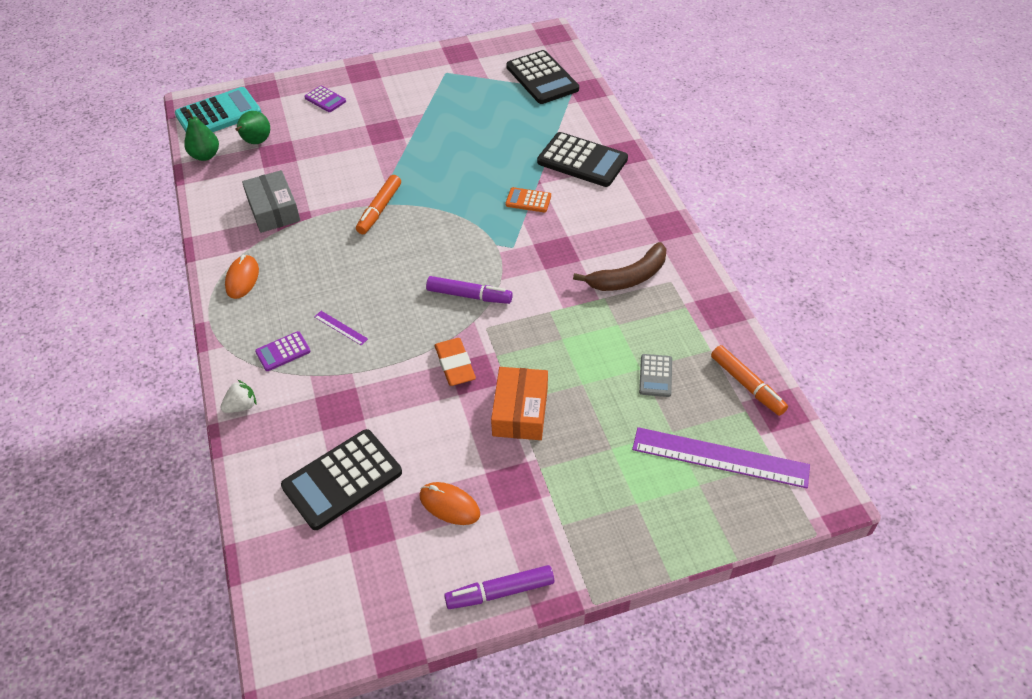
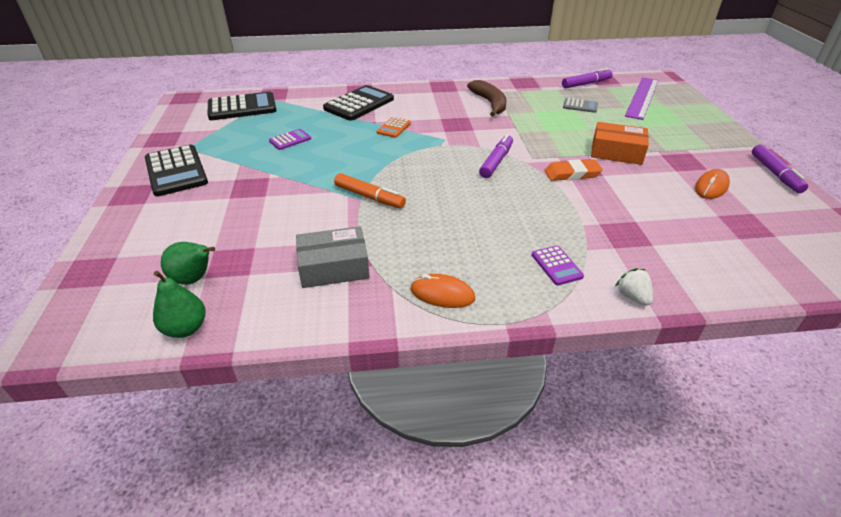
camera: 80 degrees left, 10 degrees down
(218, 114) = (100, 315): turquoise calculator -> none
(325, 99) = (158, 221): purple calculator -> purple calculator (290, 140)
(341, 328) = (526, 228): purple ruler -> none
(342, 479) = (704, 235): black calculator -> black calculator (176, 171)
(747, 385) = (585, 84): orange marker -> purple marker

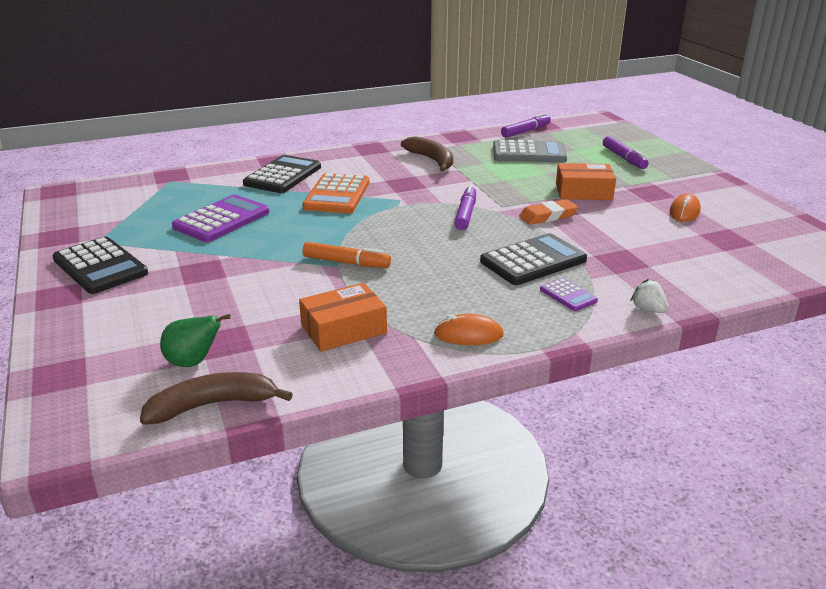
camera: 15 degrees left, 10 degrees down
(185, 328) = (213, 405): green pear -> brown banana
(242, 107) = (140, 193): black calculator -> black calculator (533, 261)
(290, 140) = (222, 220): purple calculator -> purple calculator, size x1.97
(334, 267) = (343, 329): grey box -> orange box
(394, 128) = (337, 195): orange calculator -> orange calculator, size x1.97
(580, 106) = (529, 153): grey calculator -> grey calculator, size x1.97
(642, 97) = (588, 139): purple ruler -> none
(775, 174) = (737, 193): purple marker -> purple marker (623, 158)

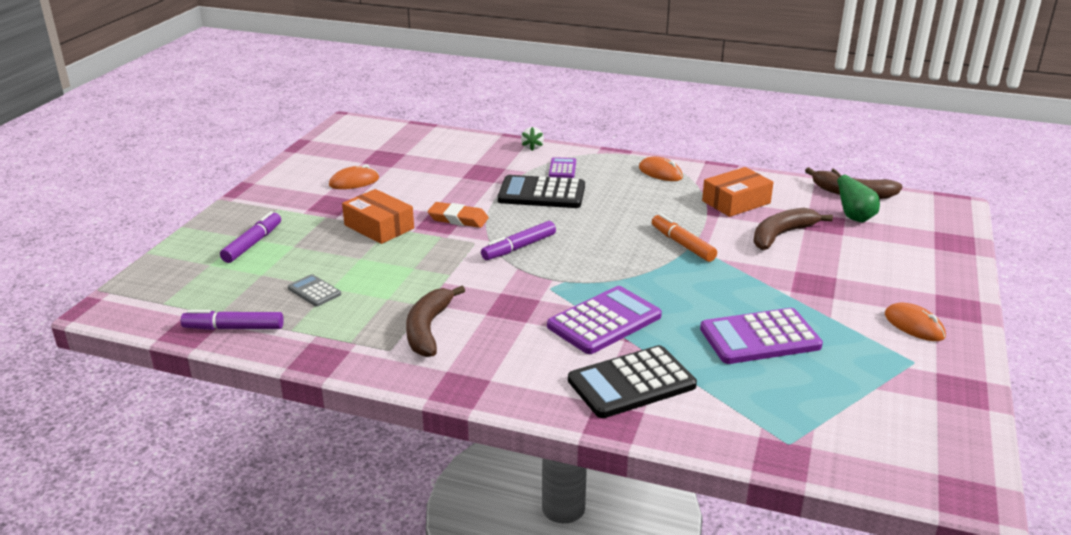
camera: 140 degrees left, 0 degrees up
(100, 266) = (914, 326): black calculator -> orange mouse
(263, 307) = (781, 235): none -> brown banana
(337, 195) = (604, 321): orange calculator -> purple calculator
(343, 329) = (736, 202): orange box -> orange box turned 45 degrees counterclockwise
(529, 153) = (314, 291): grey calculator -> grey calculator, size x0.51

